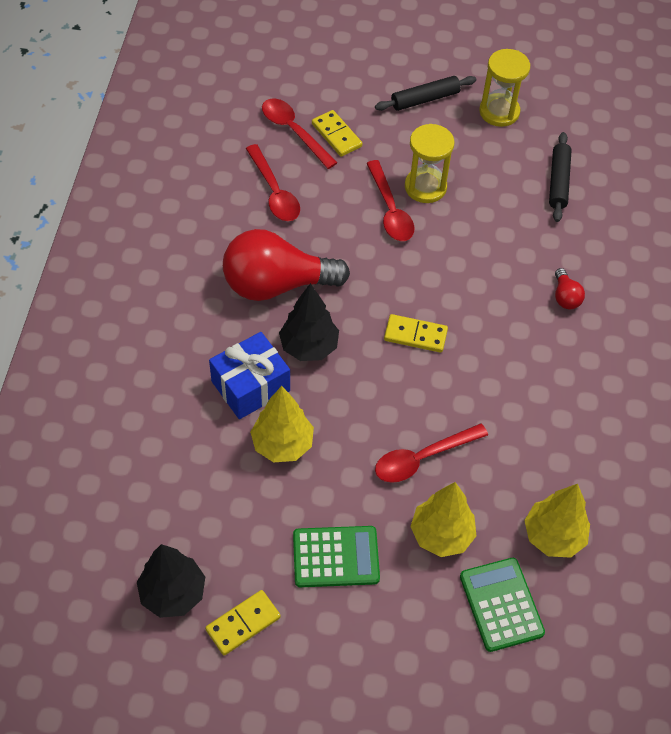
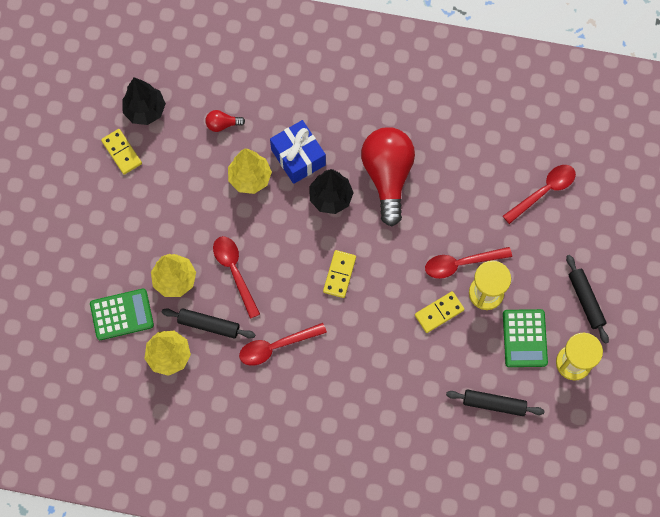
camera: 95 degrees right, 15 degrees up
(274, 192) = (478, 175): red spoon -> red spoon (276, 346)
(336, 135) = (541, 225): yellow domino -> yellow domino (439, 312)
(336, 557) = (163, 210): green calculator -> green calculator (524, 338)
(502, 487) = (209, 325): none -> black rolling pin
(565, 297) = (374, 393): red light bulb -> red light bulb (222, 124)

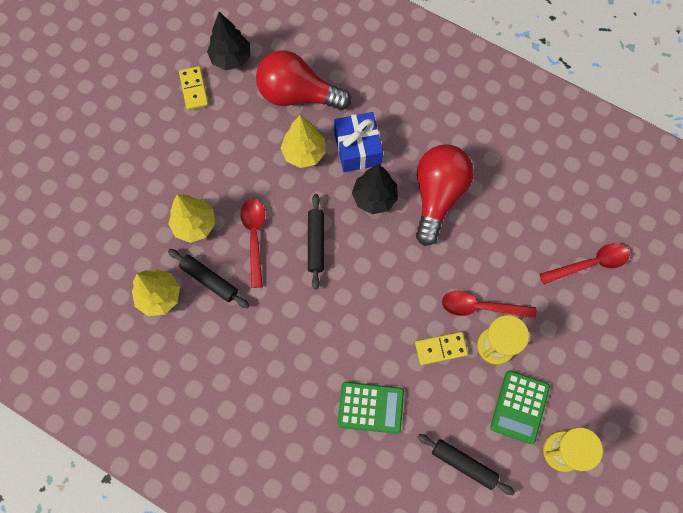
camera: 20 degrees right, 0 degrees up
(122, 314) = (131, 240): green calculator -> green calculator (370, 407)
(222, 124) = (297, 94): red light bulb -> red light bulb, size x2.41
(276, 346) = (266, 324): red spoon -> none
(339, 274) = (355, 275): yellow domino -> none
(586, 300) = (597, 390): black rolling pin -> black rolling pin (316, 243)

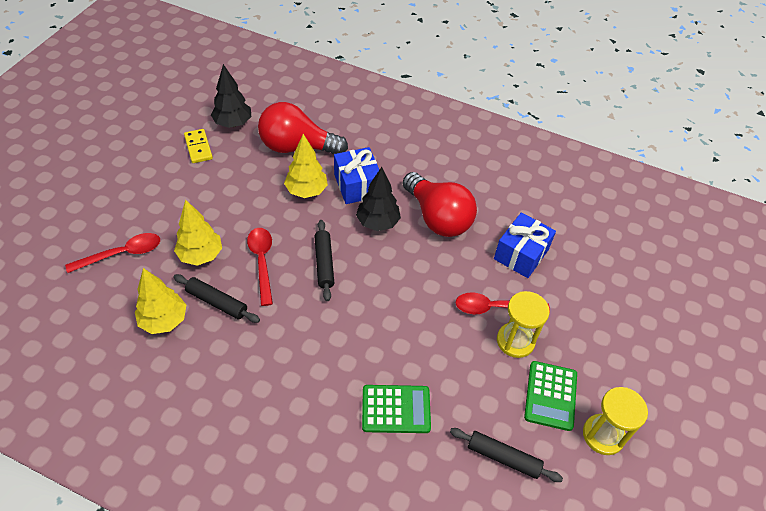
camera: 10 degrees left, 20 degrees down
(438, 196) = (438, 218): red light bulb -> red light bulb turned 135 degrees clockwise
(441, 349) = (461, 348): yellow domino -> none
(518, 246) = (521, 254): none -> blue gift
(590, 264) = (591, 264): red spoon -> red spoon (122, 254)

